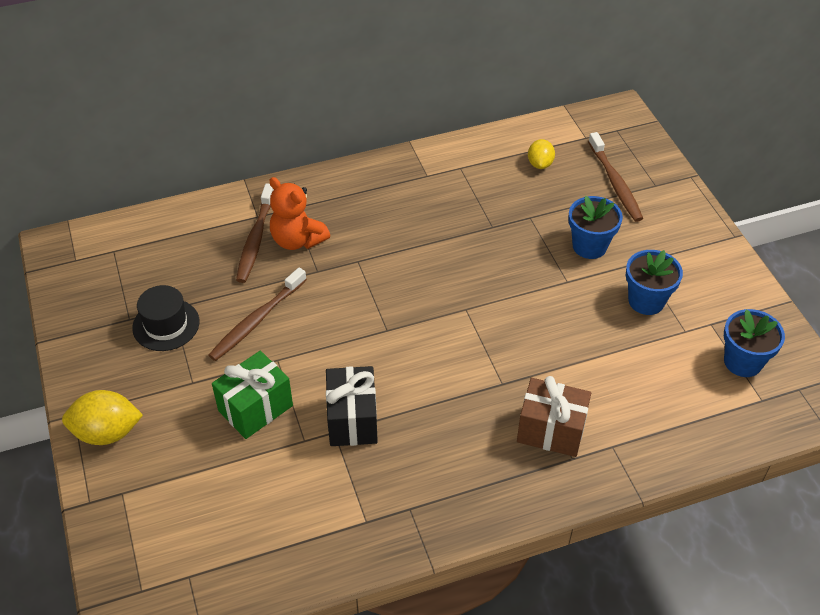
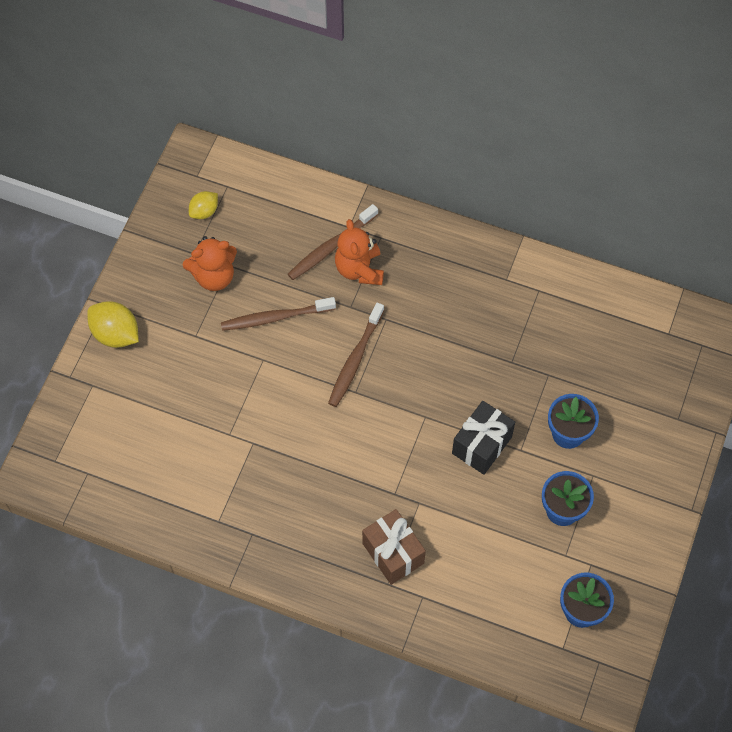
camera: 40 degrees right, 15 degrees up
(166, 325) = (214, 276): black hat -> orange teddy bear
(255, 408) = (219, 386): green gift -> none
(352, 419) = (272, 443): black gift -> black gift (481, 445)
(540, 164) = (605, 332): yellow lemon -> yellow lemon (204, 211)
(615, 183) = (647, 393): brown toothbrush -> brown toothbrush (355, 359)

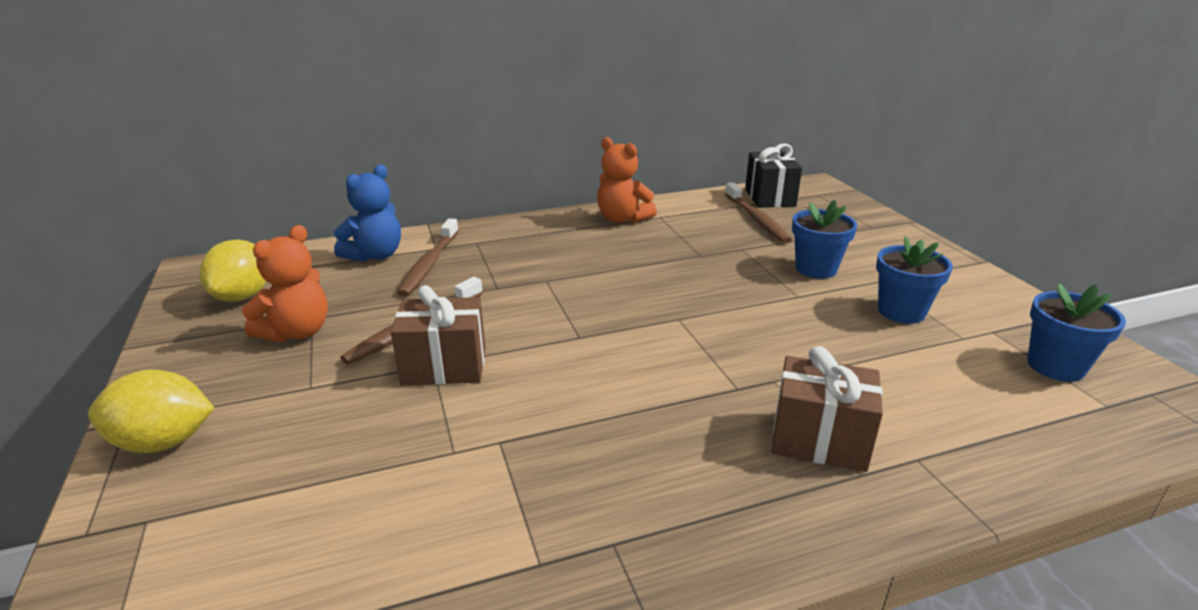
camera: 40 degrees left, 35 degrees down
(204, 211) = (243, 296): yellow lemon -> yellow lemon, size x1.63
(267, 366) = (444, 366): none -> brown gift
(305, 210) = (375, 255): none -> blue teddy bear
(355, 359) = (548, 316): brown toothbrush -> brown toothbrush (756, 219)
(359, 269) = (477, 264): orange teddy bear -> orange teddy bear (622, 219)
(481, 445) = (761, 310): black gift -> black gift (769, 198)

